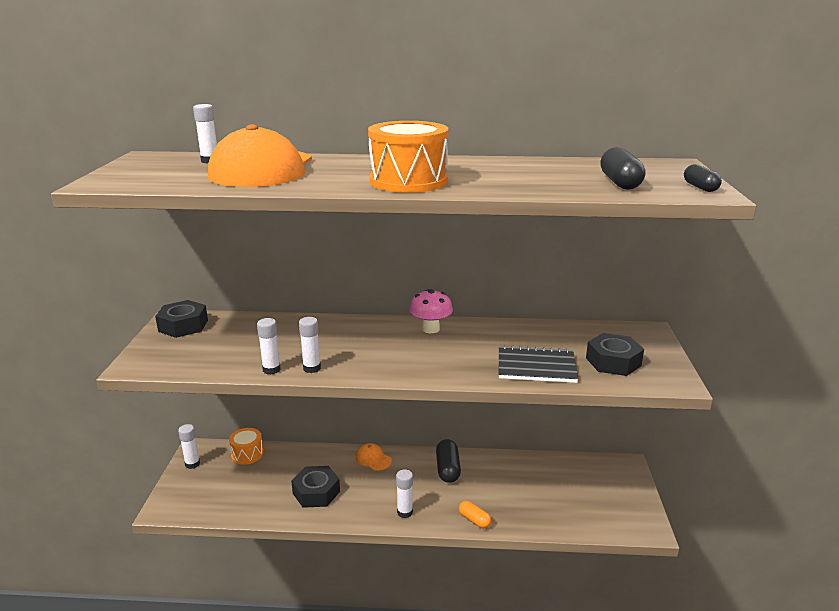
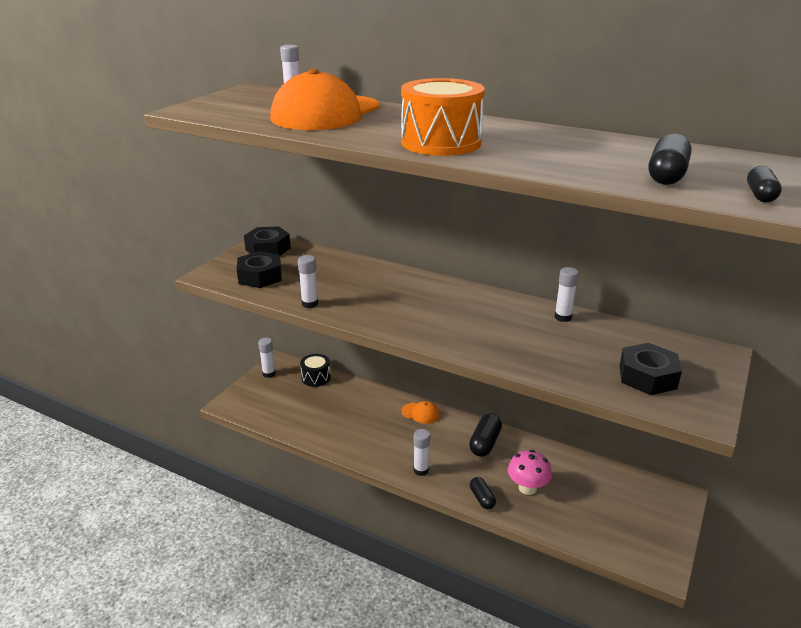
camera: 25 degrees right, 5 degrees up
(247, 454) = (316, 378): orange drum -> black drum
(312, 368) = (344, 311): white glue stick -> white glue stick (563, 317)
(316, 492) = (354, 428): black nut -> black nut (260, 276)
(373, 459) = (420, 413): orange cap -> orange cap turned 135 degrees clockwise
(430, 329) = (479, 298): pink mushroom -> pink mushroom (527, 488)
(474, 520) = (482, 498): orange capsule -> black capsule
(536, 367) = (557, 361): black notebook -> none

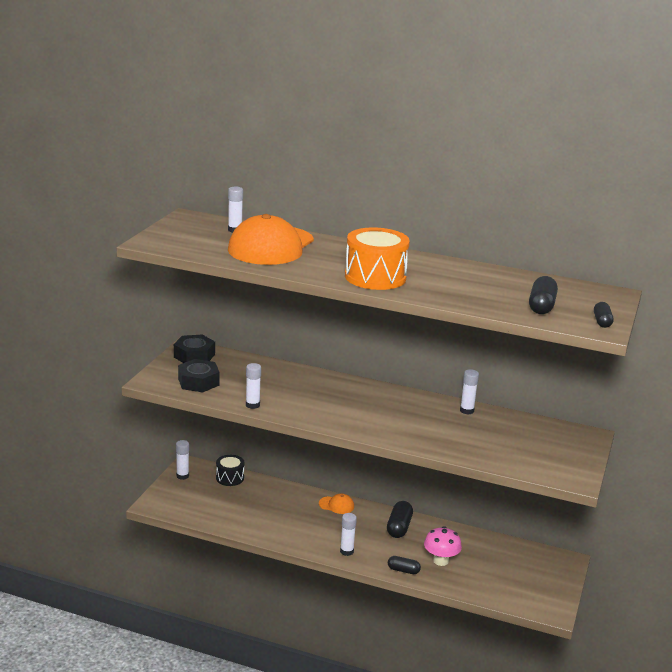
camera: 10 degrees left, 5 degrees down
(482, 498) = (403, 570): black capsule -> black capsule turned 45 degrees counterclockwise
(647, 377) = (535, 454): black nut -> none

